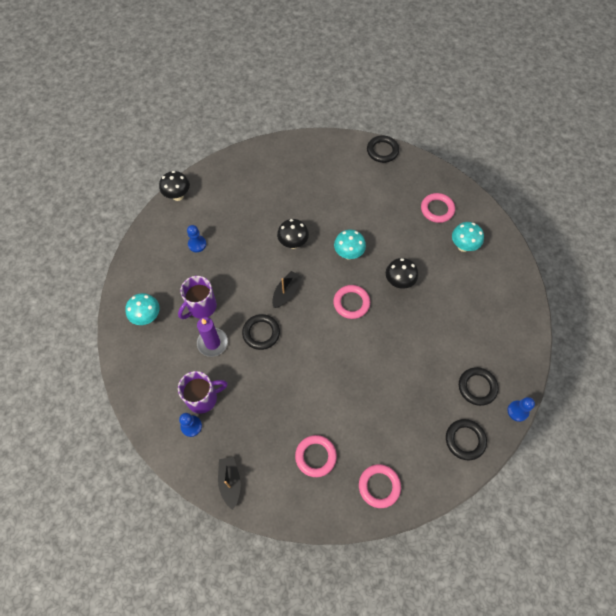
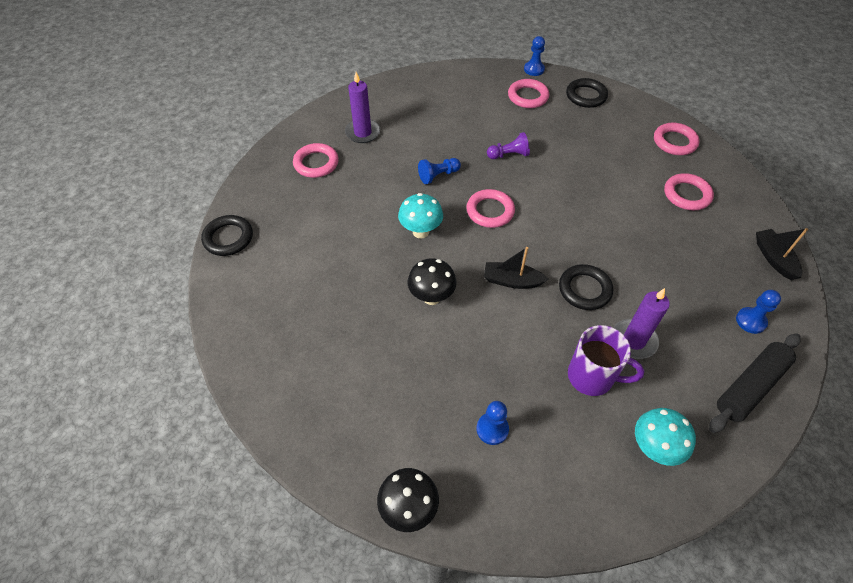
camera: 110 degrees left, 10 degrees down
(151, 393) = (750, 386): none -> black rolling pin
(203, 398) = (709, 322): purple mug -> none
(230, 482) = (774, 258): black boat -> black boat turned 105 degrees clockwise
(399, 282) = (438, 175): black mushroom -> blue pawn
(406, 340) = (509, 155): none -> purple pawn
(463, 246) = (362, 132): turquoise mushroom -> purple candle
(477, 387) = (528, 96): black ring -> pink ring

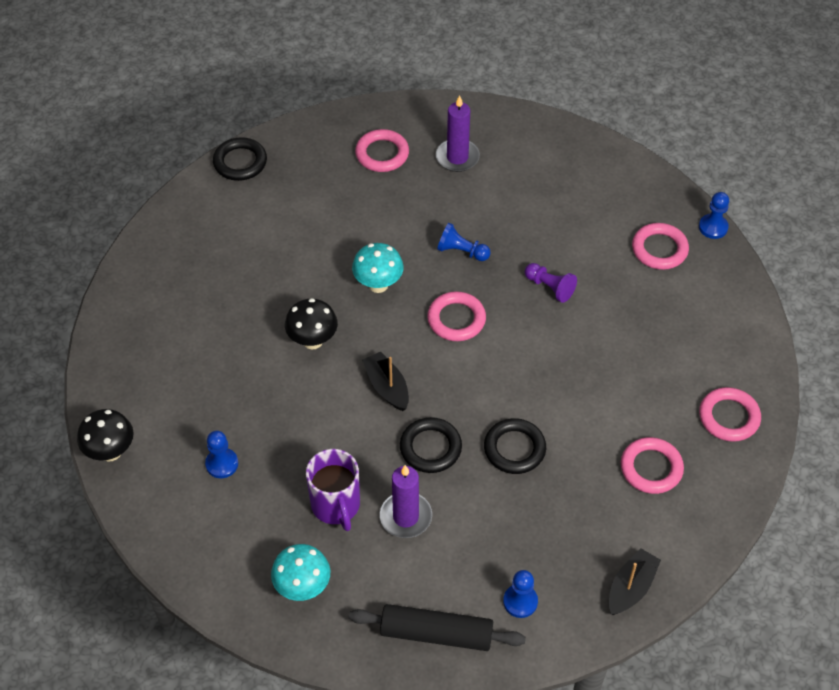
camera: 50 degrees right, 0 degrees up
(586, 96) = (719, 298): black ring -> black ring (514, 449)

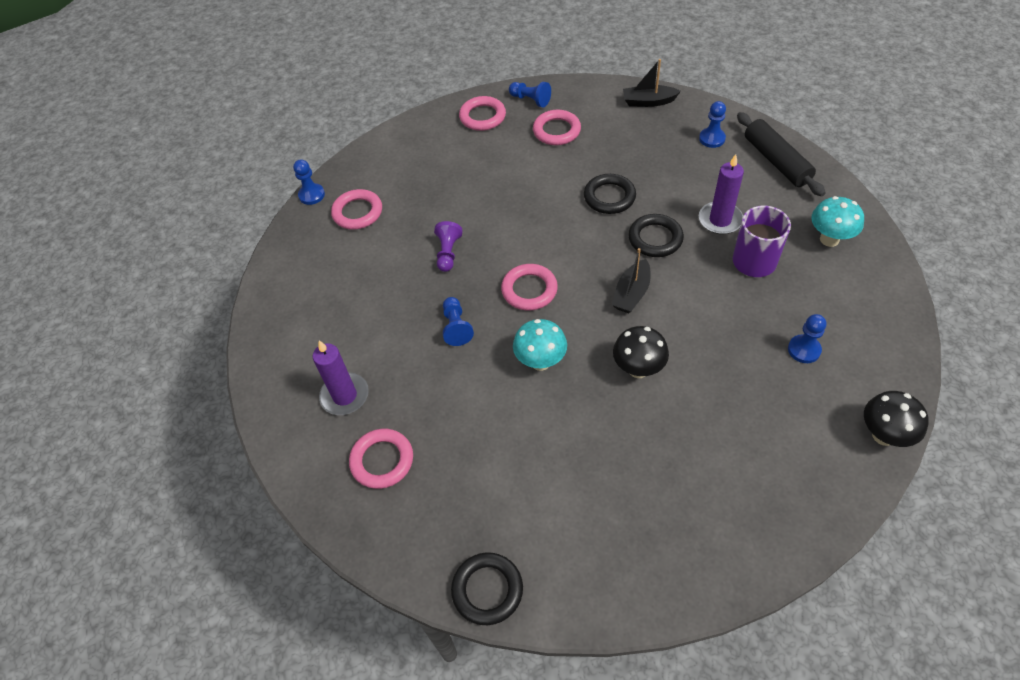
camera: 120 degrees left, 0 degrees up
(724, 477) = (530, 100): none -> blue pawn

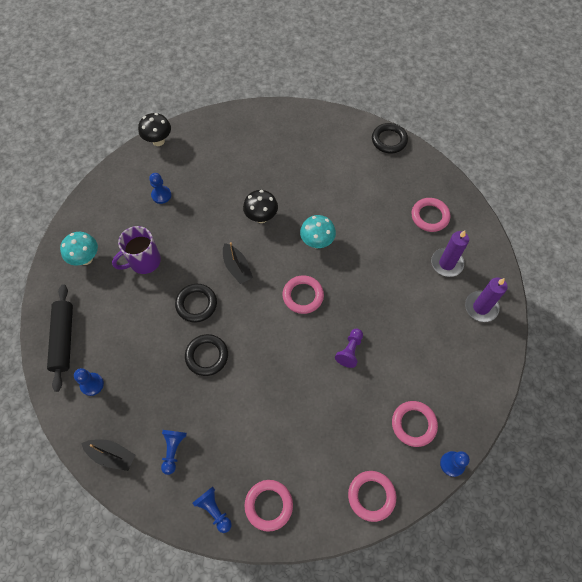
camera: 165 degrees left, 10 degrees up
(456, 327) = (362, 286): blue pawn -> blue pawn (173, 450)
(556, 131) = (210, 453): pink ring -> pink ring (371, 496)
(631, 293) = (237, 267): black boat -> black boat turned 105 degrees clockwise
(720, 220) = (143, 302): purple candle -> purple candle (481, 307)

